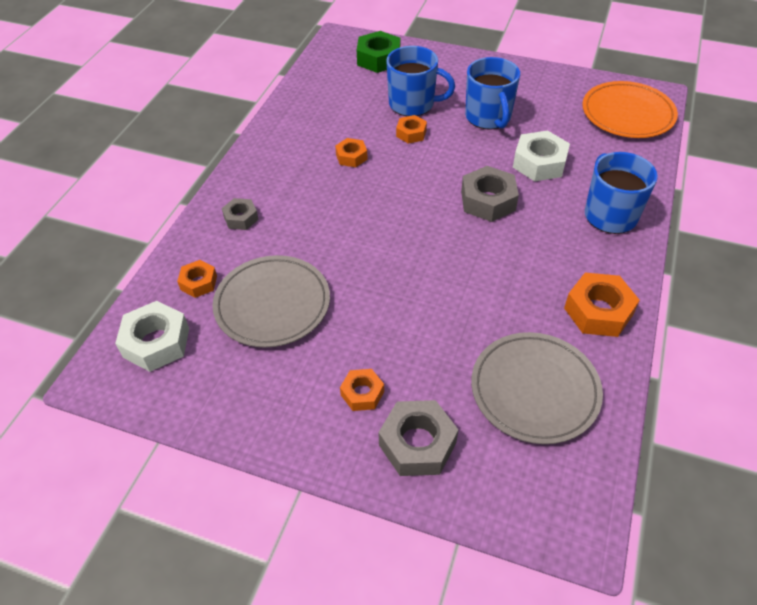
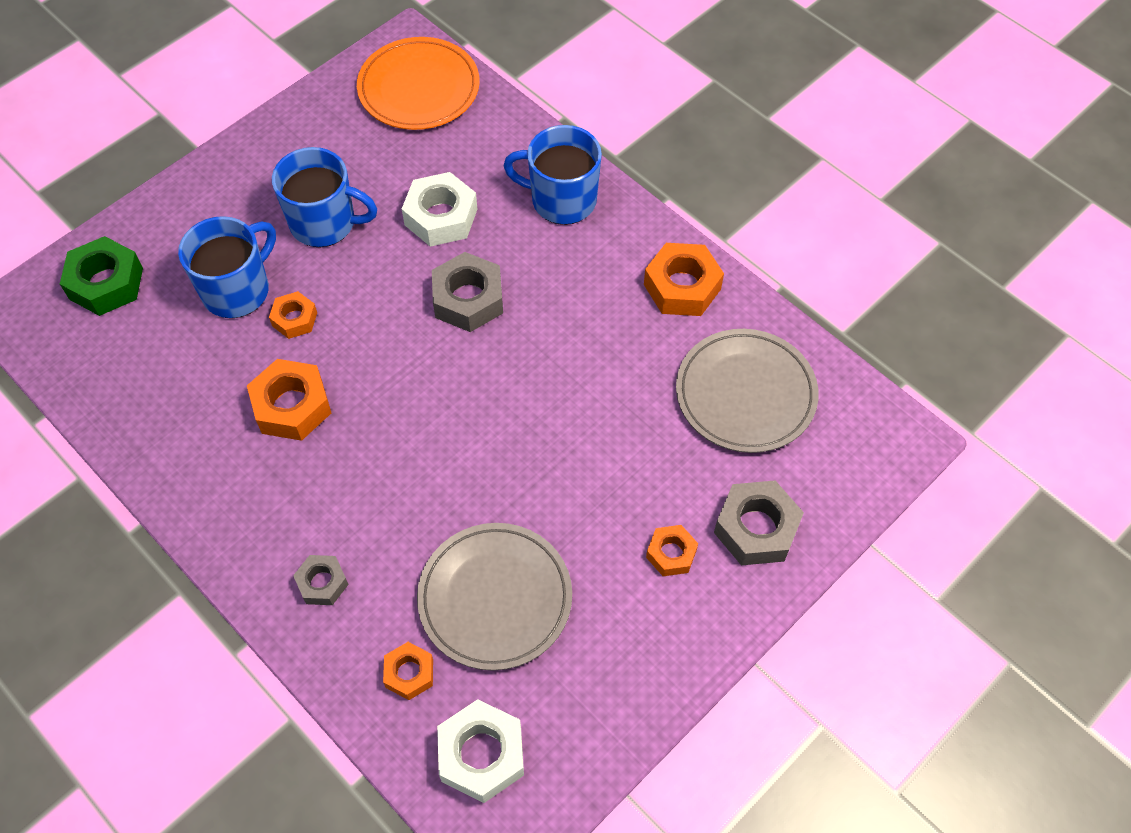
camera: 65 degrees left, 10 degrees up
(351, 157) = (292, 406): orange nut -> orange nut, size x1.69

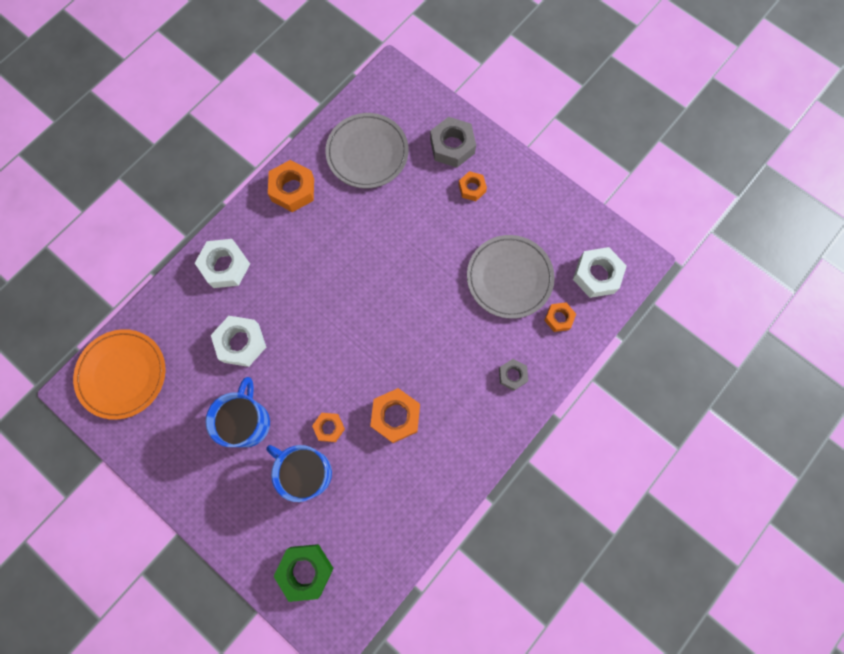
camera: 95 degrees left, 15 degrees up
(468, 299) = (308, 317): grey nut -> none
(561, 200) = (225, 266): blue mug -> white nut

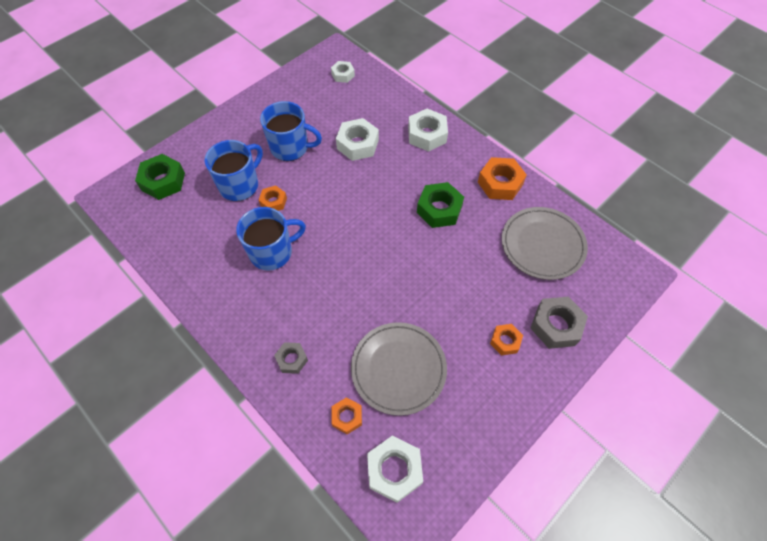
camera: 95 degrees right, 15 degrees down
(122, 374) = (343, 75): orange plate -> white nut
(330, 249) = (439, 209): none -> green nut
(396, 416) = (272, 252): orange nut -> blue mug

